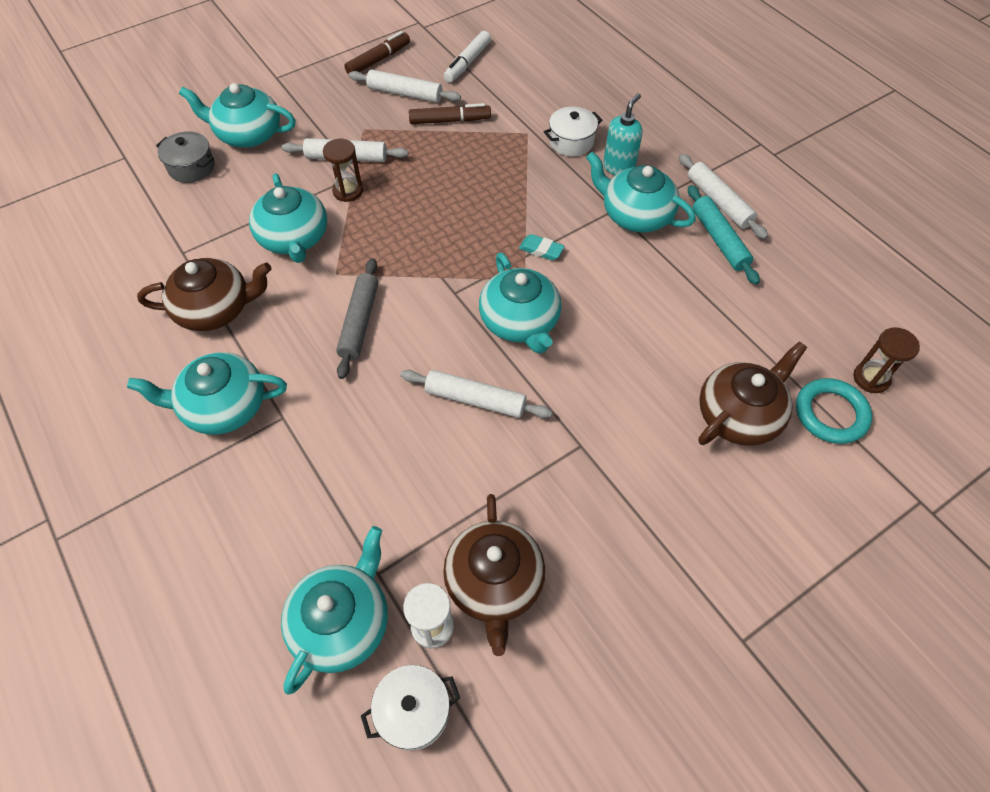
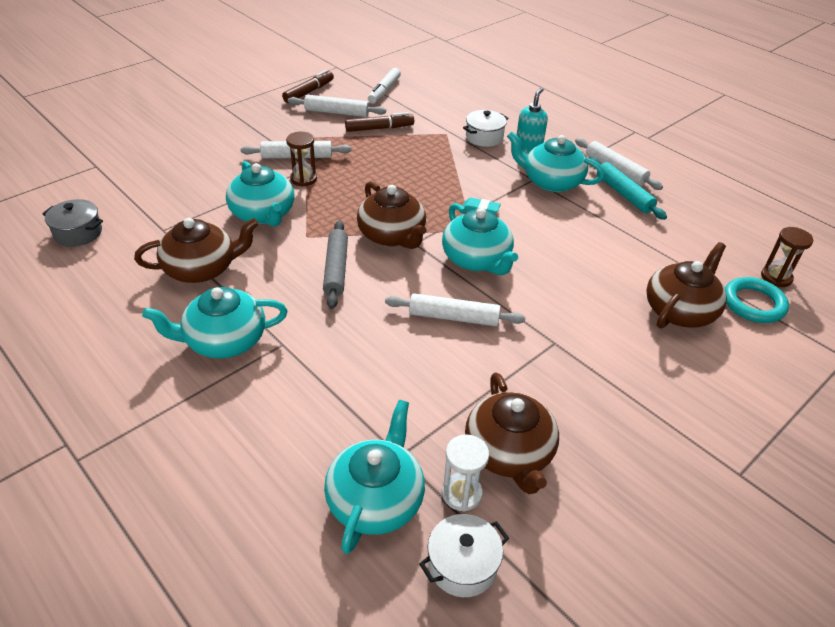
camera: 10 degrees left, 15 degrees down
(191, 167) = (159, 170): grey pot -> grey pot (78, 233)
(248, 134) = (206, 145): turquoise teapot -> none
(431, 280) = (392, 236): none -> brown teapot

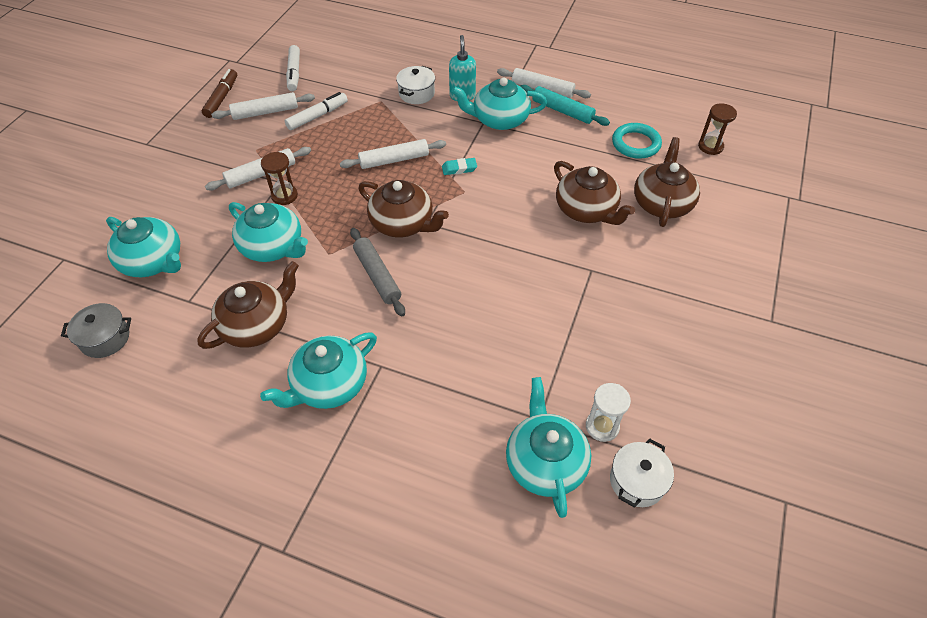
camera: 25 degrees left, 10 degrees up
(379, 128) = (317, 116): brown marker -> white marker
(453, 317) = (502, 280): white rolling pin -> white rolling pin (394, 160)
(477, 259) = (487, 219): turquoise teapot -> turquoise teapot (153, 261)
(509, 453) = (614, 378): brown teapot -> brown teapot (587, 210)
(753, 304) = (707, 176): turquoise ring -> turquoise ring (635, 144)

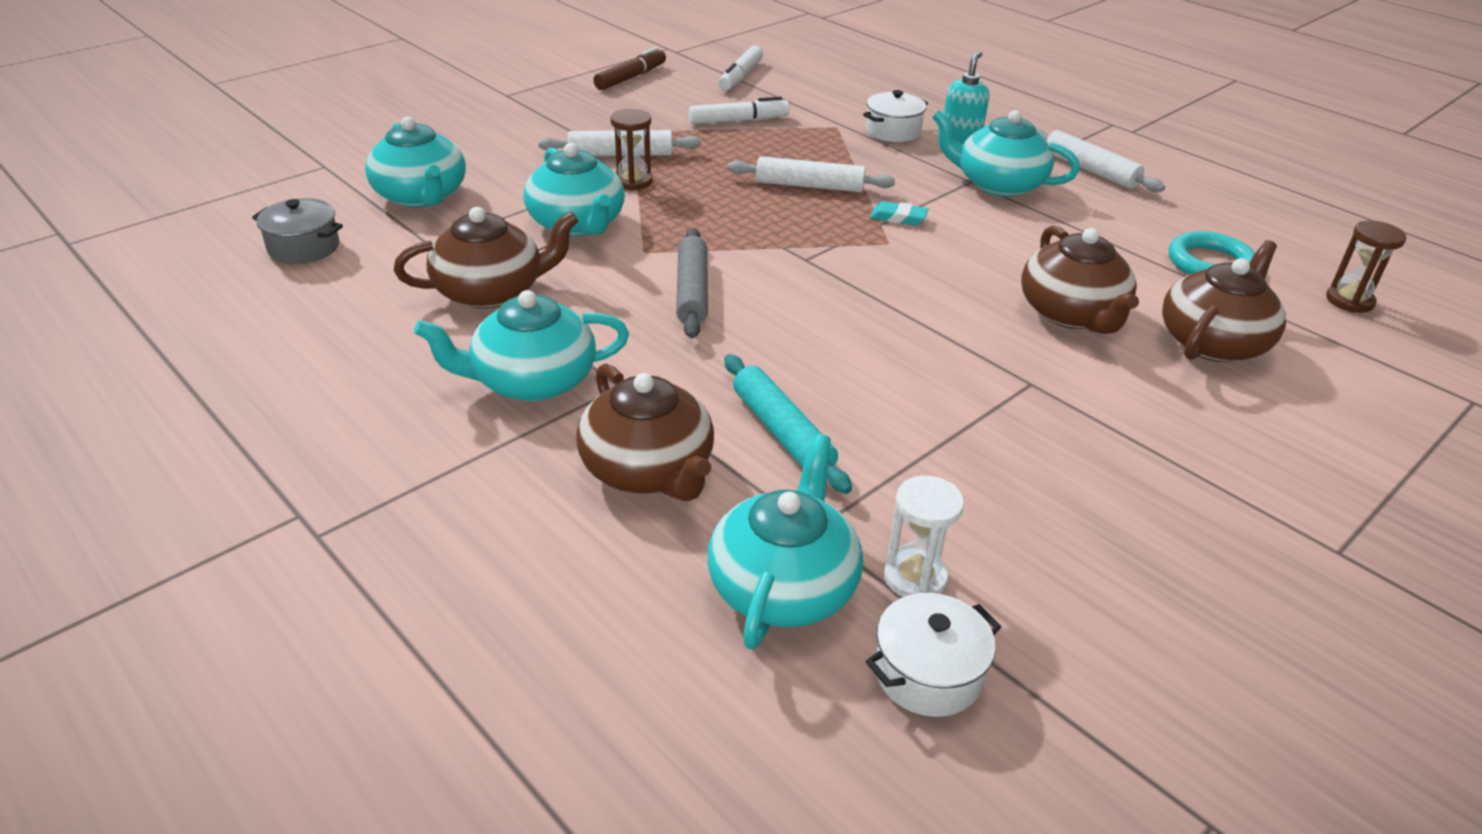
camera: 25 degrees right, 15 degrees down
(265, 112) = (674, 102): white rolling pin -> none
(403, 223) = (772, 250): brown teapot -> brown teapot (649, 470)
(562, 111) = (1107, 199): turquoise rolling pin -> turquoise rolling pin (782, 432)

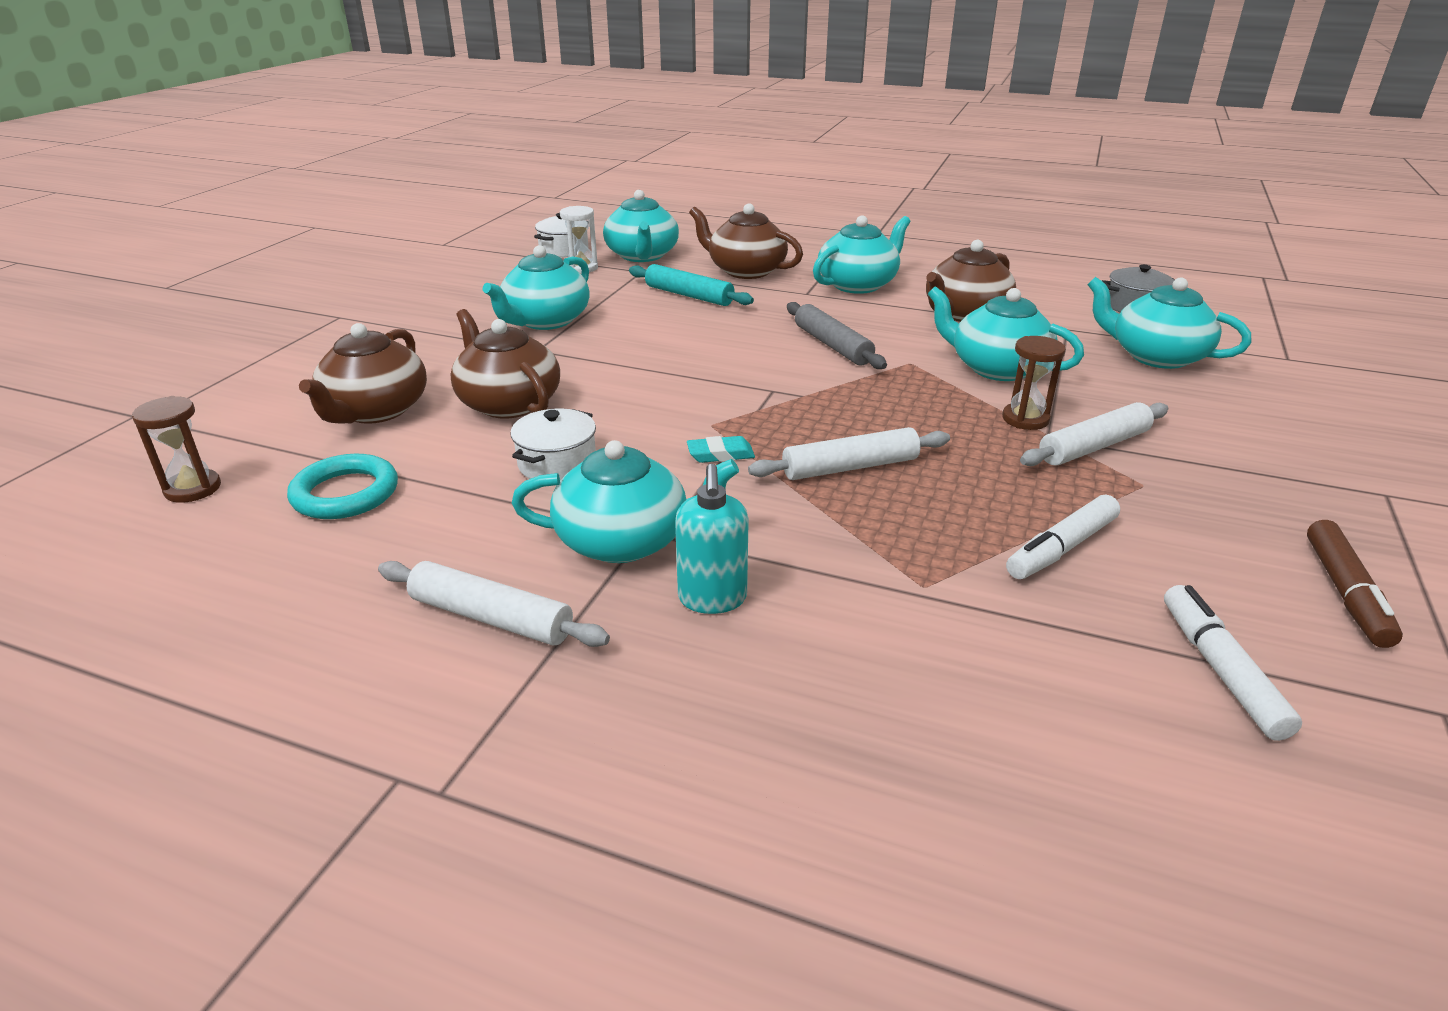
camera: 155 degrees right, 5 degrees down
(893, 131) = (835, 605): white pot -> white pot (557, 464)
(1011, 437) = (545, 321): none -> turquoise teapot

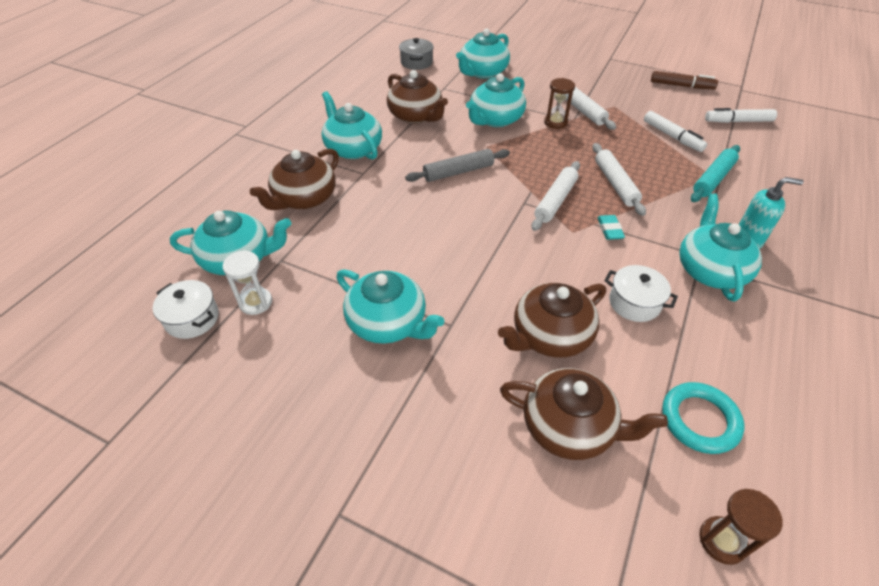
camera: 85 degrees left, 15 degrees up
(491, 618) = (797, 322): white rolling pin -> white rolling pin (555, 201)
(689, 295) = (351, 232): turquoise rolling pin -> turquoise rolling pin (713, 179)

